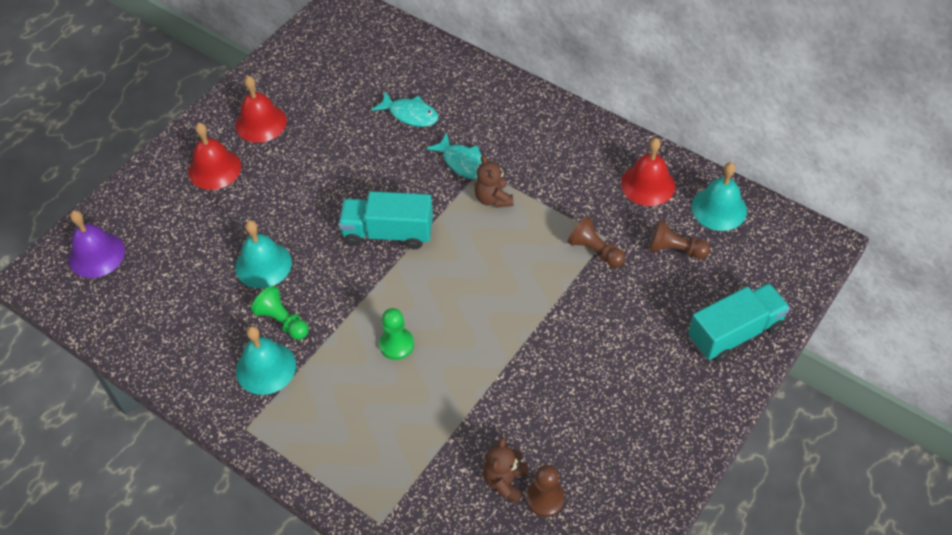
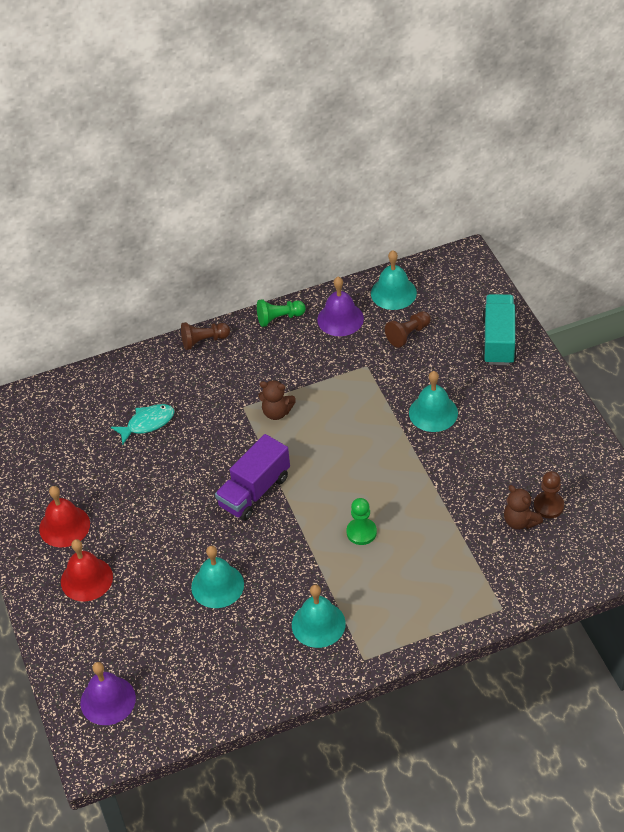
camera: 55 degrees left, 5 degrees down
(283, 321) = (283, 595): green pawn -> green pawn (279, 318)
(388, 233) = (254, 491): turquoise truck -> purple truck
(463, 163) = (226, 414): turquoise fish -> none
(590, 325) = (433, 413): none -> turquoise bell
(595, 251) = (373, 378): brown pawn -> brown pawn (204, 341)
(648, 184) = (340, 319): red bell -> purple bell

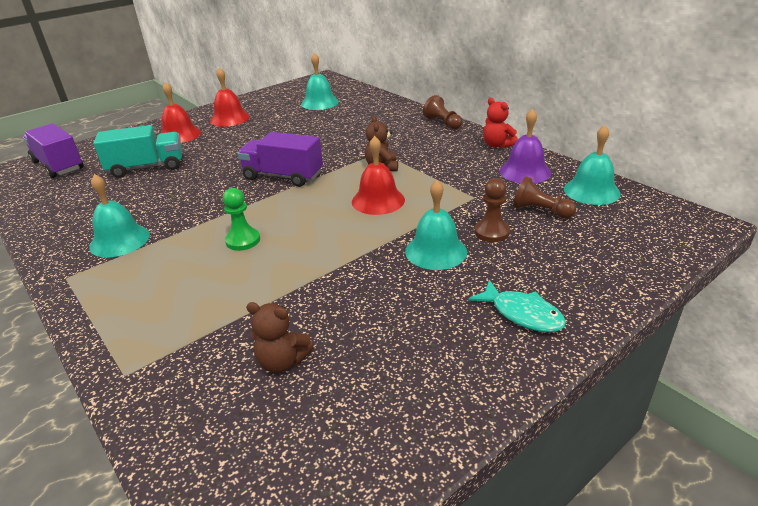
camera: 70 degrees right, 15 degrees down
(108, 700) = (58, 165): purple bell -> purple truck
(147, 423) = (340, 123): turquoise fish -> turquoise fish (522, 314)
(217, 585) = (171, 182): turquoise bell -> turquoise bell (319, 102)
(279, 318) = (497, 145): green pawn -> red teddy bear
(339, 429) = (378, 200): none -> red bell
(499, 340) = (593, 276): turquoise truck -> turquoise truck (147, 167)
(520, 521) = (282, 361): brown teddy bear -> brown teddy bear turned 105 degrees counterclockwise
(548, 506) = (319, 387): brown pawn -> brown pawn (491, 232)

